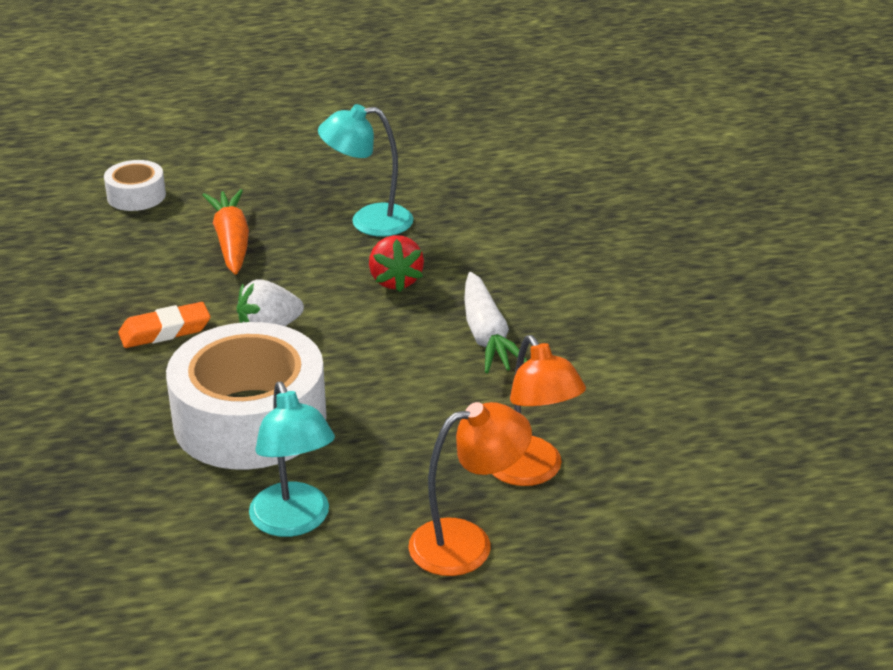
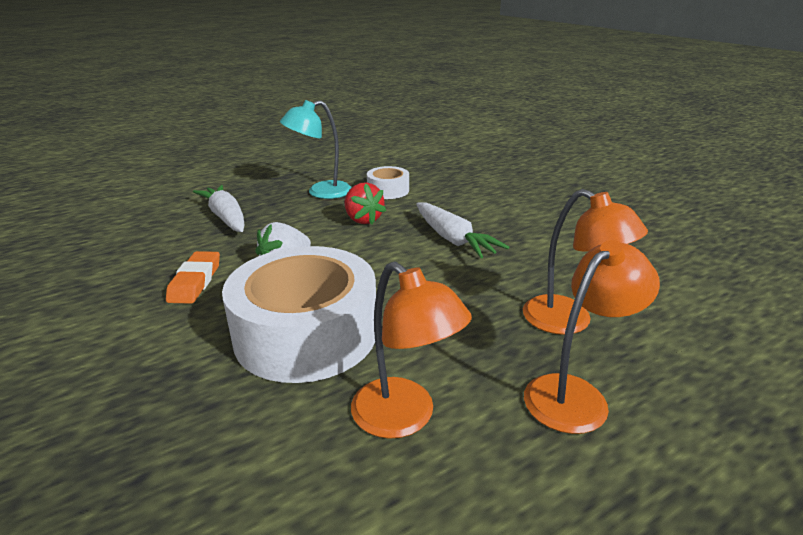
camera: 20 degrees left, 5 degrees down
(136, 196) = (138, 203): white tape -> white tape (388, 190)
(165, 331) = (195, 282): orange eraser -> orange eraser turned 45 degrees counterclockwise
(231, 242) = (226, 217): orange carrot -> white carrot
(294, 522) = (404, 418): turquoise lamp -> orange lamp

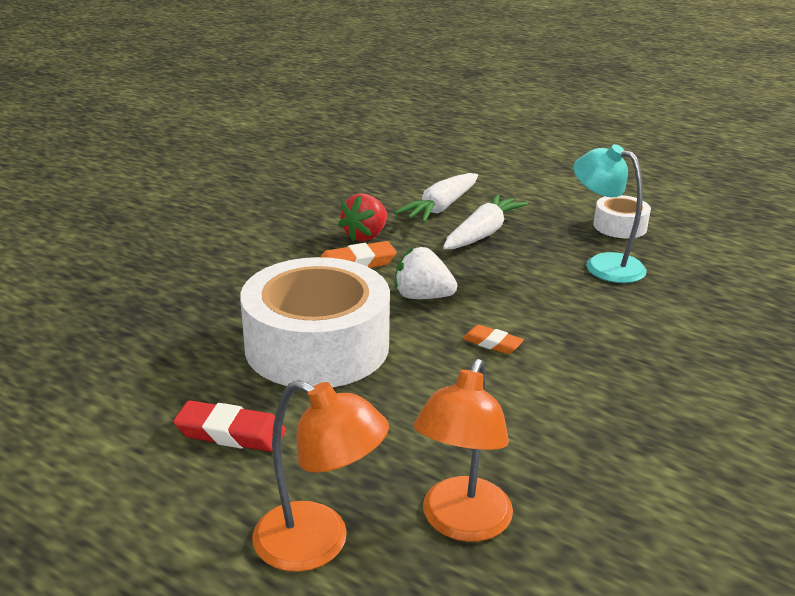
camera: 65 degrees right, 0 degrees up
(363, 220) = (565, 312): red strawberry -> red strawberry (365, 236)
(376, 254) = (492, 343): none -> orange eraser
(388, 190) = (667, 307): white tape -> white tape (620, 226)
(404, 418) = (231, 433): orange lamp -> red eraser
(453, 239) = (584, 390): white carrot -> white carrot (441, 208)

